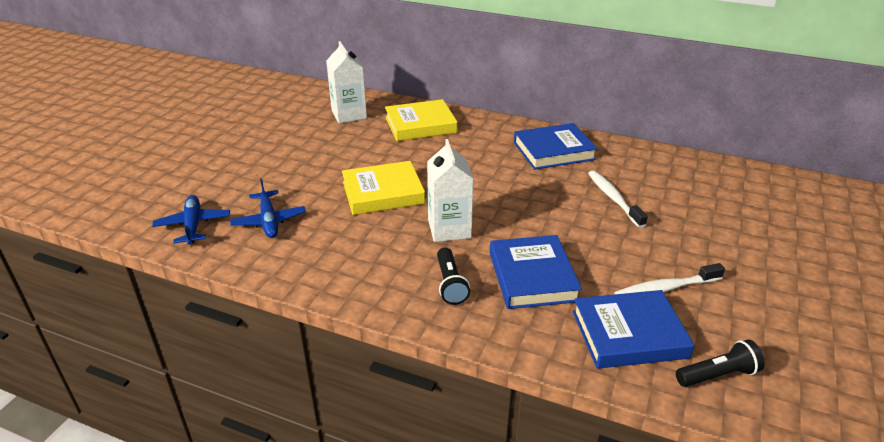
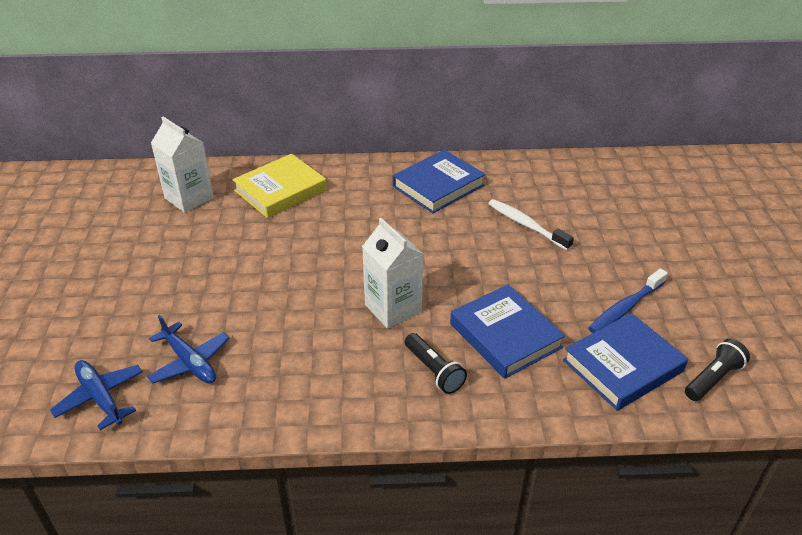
camera: 25 degrees left, 5 degrees up
(383, 193) = (295, 287): yellow book -> none
(665, 288) = (625, 308): white toothbrush -> blue toothbrush

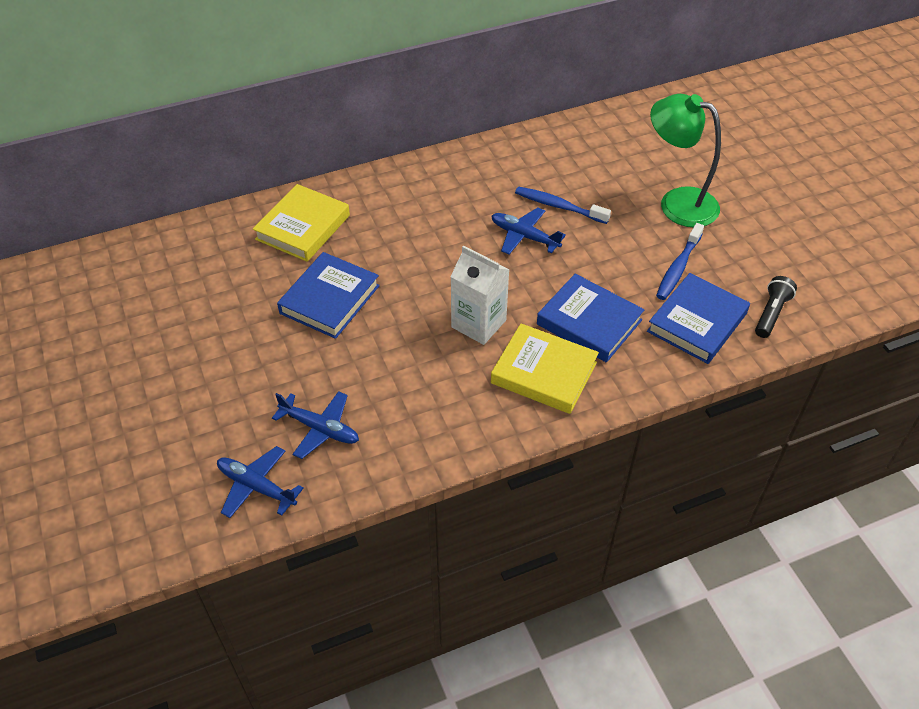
camera: 20 degrees left, 10 degrees up
(189, 198) = (212, 259): white carton -> none
(434, 371) = (544, 373): black flashlight -> yellow book
(438, 186) = (457, 184): blue book -> blue book (329, 299)
(478, 243) = (524, 236): none -> blue plane
(526, 225) = (558, 206): white toothbrush -> blue toothbrush
(651, 248) = (677, 203): none -> green lamp

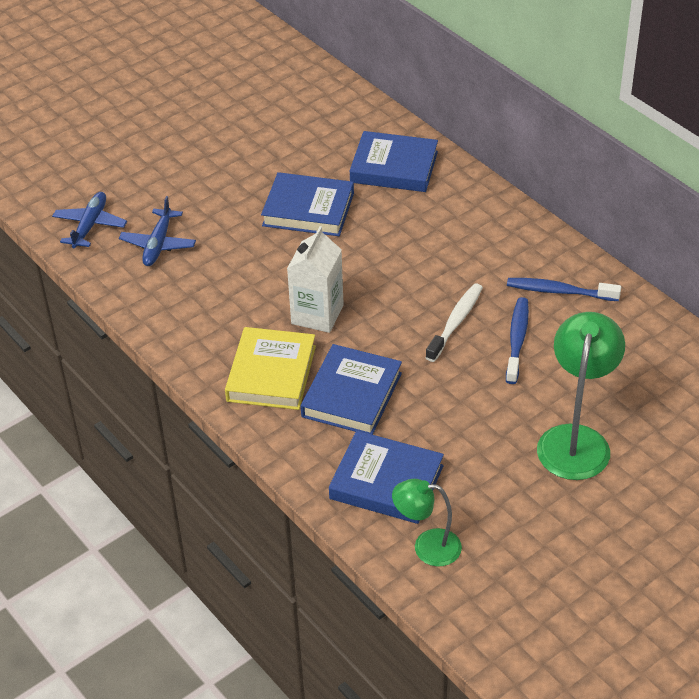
camera: 75 degrees right, 5 degrees down
(303, 227) = (394, 167): yellow book -> blue book
(524, 236) = (456, 322): blue plane -> white toothbrush
(678, 268) = (465, 455): blue toothbrush -> blue toothbrush (559, 291)
(771, 314) = (427, 547): black flashlight -> green lamp

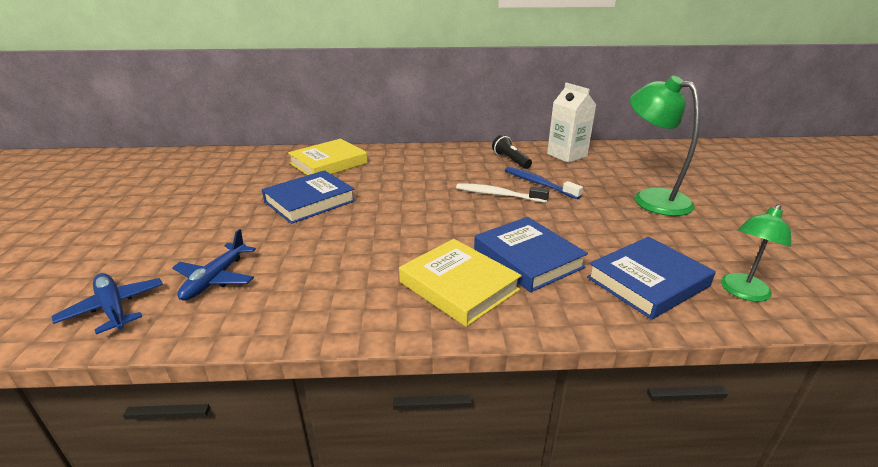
camera: 55 degrees left, 15 degrees down
(158, 244) = (215, 279): blue plane -> blue plane turned 60 degrees clockwise
(317, 314) = (420, 238): white carton -> white carton (567, 155)
(394, 167) = (328, 163): blue book -> yellow book
(456, 322) = (498, 195): white toothbrush -> white toothbrush turned 45 degrees counterclockwise
(559, 291) = (511, 160): blue toothbrush -> black flashlight

